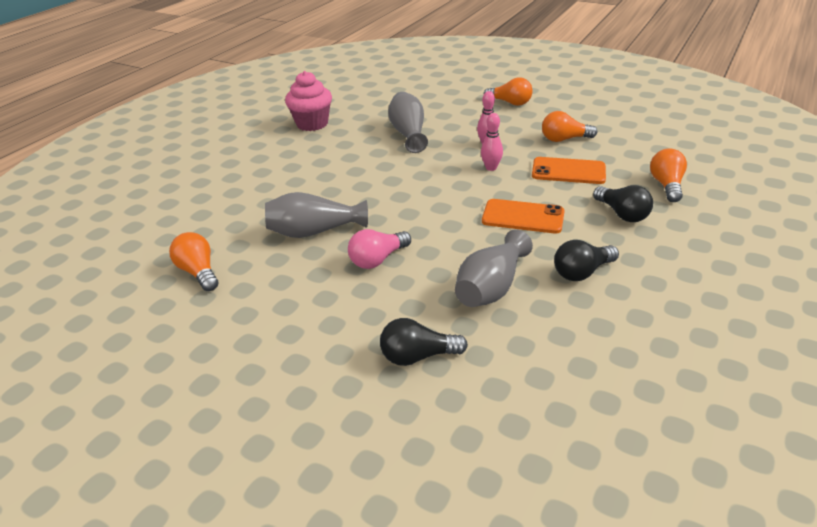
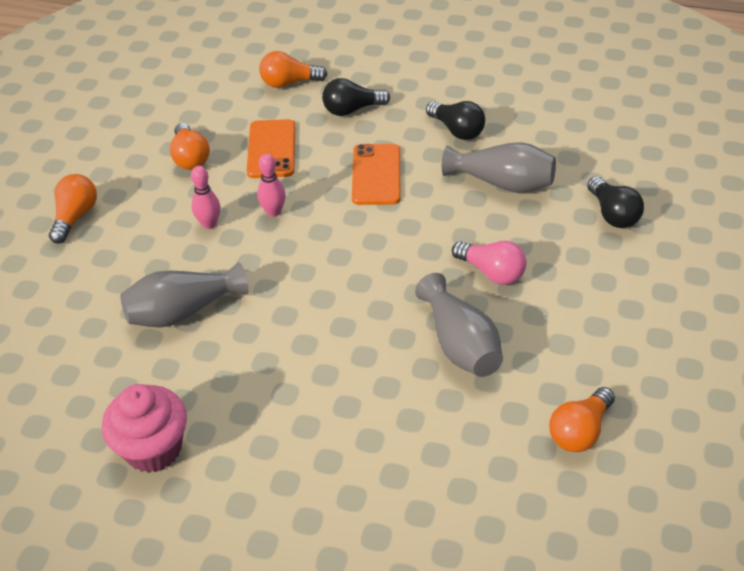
camera: 105 degrees left, 10 degrees up
(622, 214) = (352, 109): black light bulb -> black light bulb turned 150 degrees counterclockwise

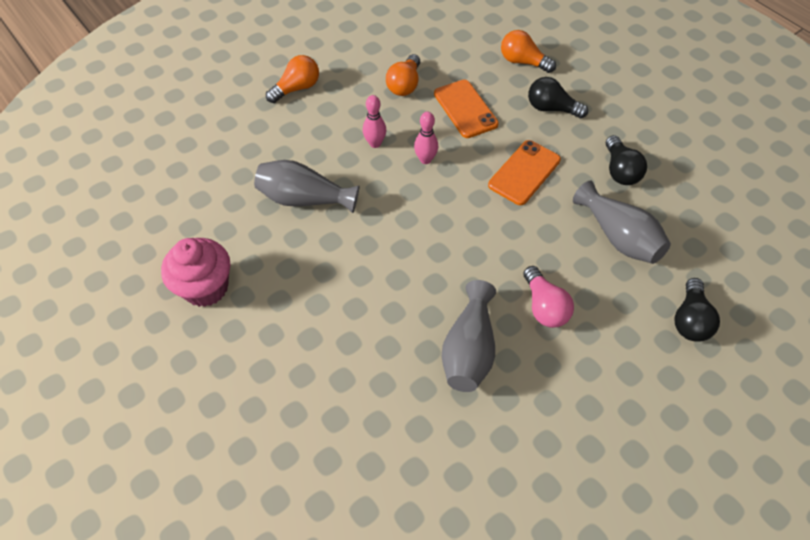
camera: 35 degrees right, 10 degrees up
(271, 149) = (465, 109): orange phone -> orange phone turned 60 degrees counterclockwise
(579, 431) = (497, 484): orange light bulb -> none

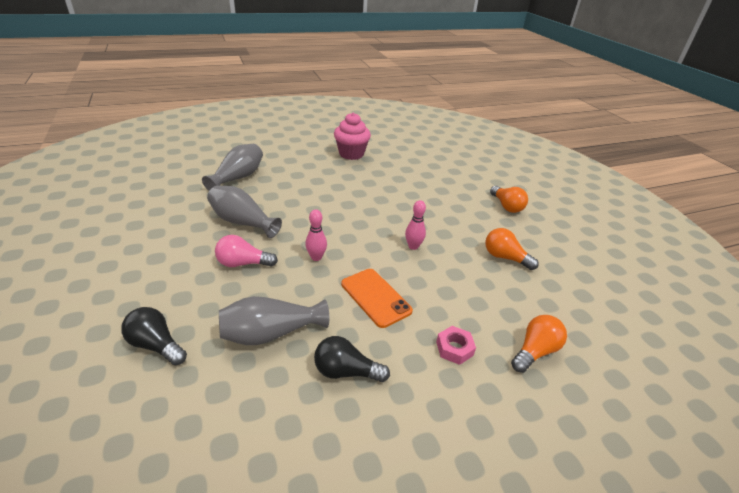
camera: 105 degrees right, 20 degrees down
(304, 199) = (398, 190): grey vase -> grey vase (238, 177)
(375, 143) = (439, 227): pink bowling pin -> pink bowling pin (316, 257)
(465, 109) = (467, 285): orange phone -> none
(551, 108) = (454, 348): black light bulb -> pink nut

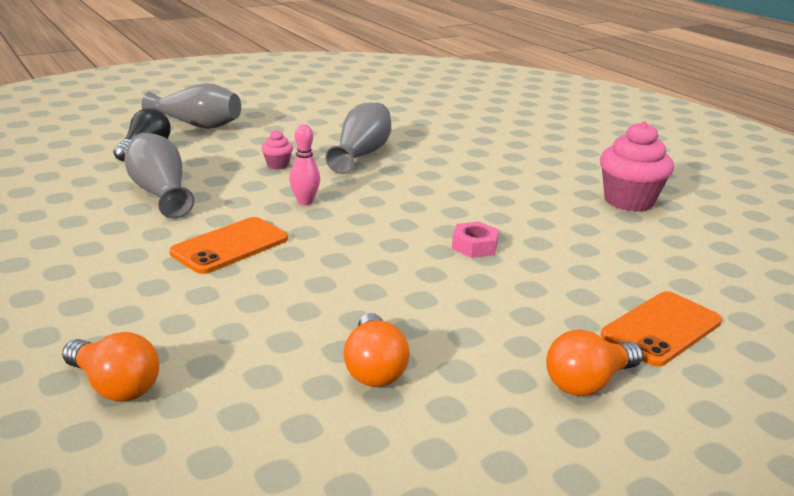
camera: 80 degrees right, 10 degrees down
(238, 177) = (465, 138): grey vase -> grey vase (197, 125)
(243, 263) = (277, 165): pink light bulb -> pink cupcake
(346, 371) = (97, 236): black light bulb -> none
(413, 246) = (364, 270): pink bowling pin -> none
(454, 348) = (128, 308): pink nut -> pink nut (474, 246)
(467, 180) = (661, 329): none -> orange phone
(505, 257) = (374, 368): orange light bulb -> orange light bulb turned 150 degrees clockwise

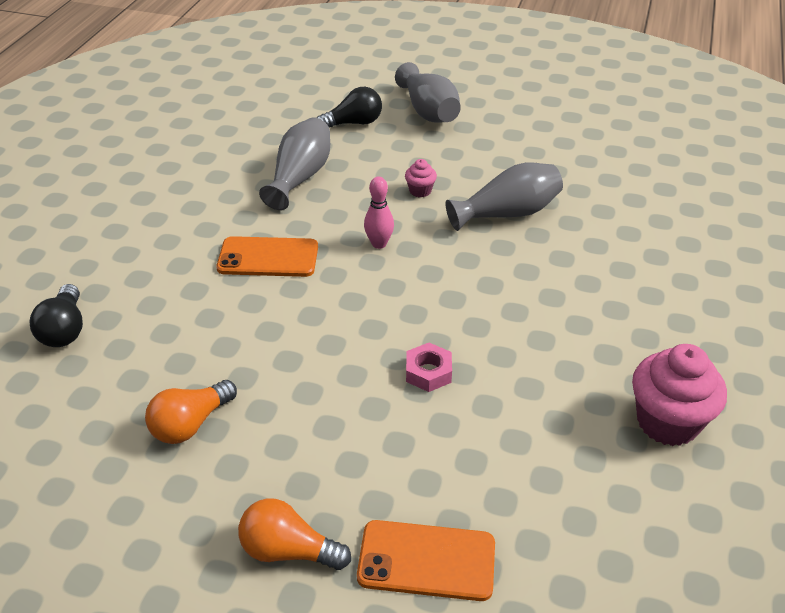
camera: 50 degrees right, 15 degrees up
(115, 386) = (64, 330): orange light bulb -> black light bulb

